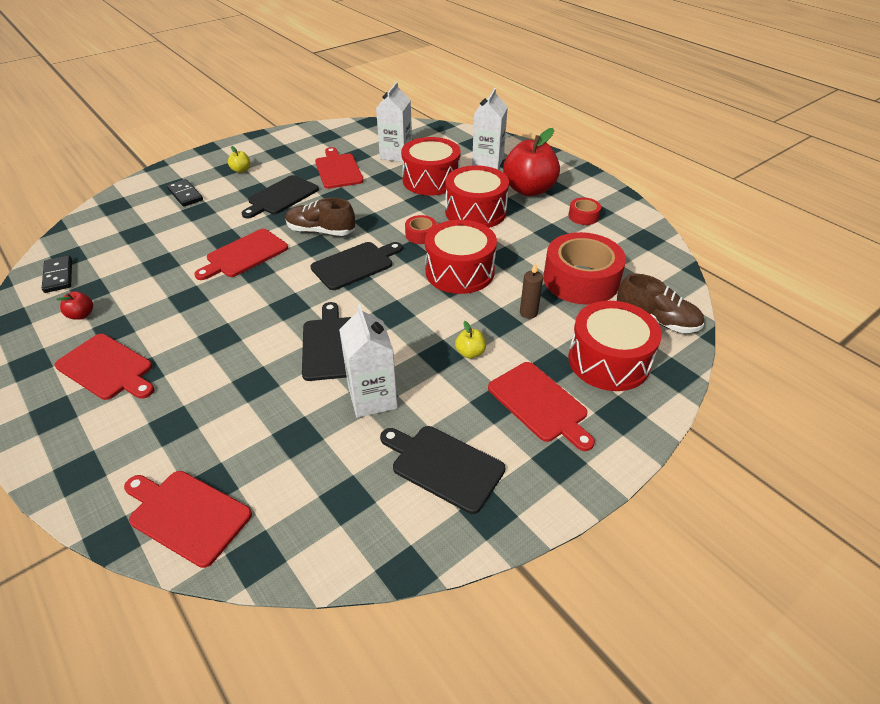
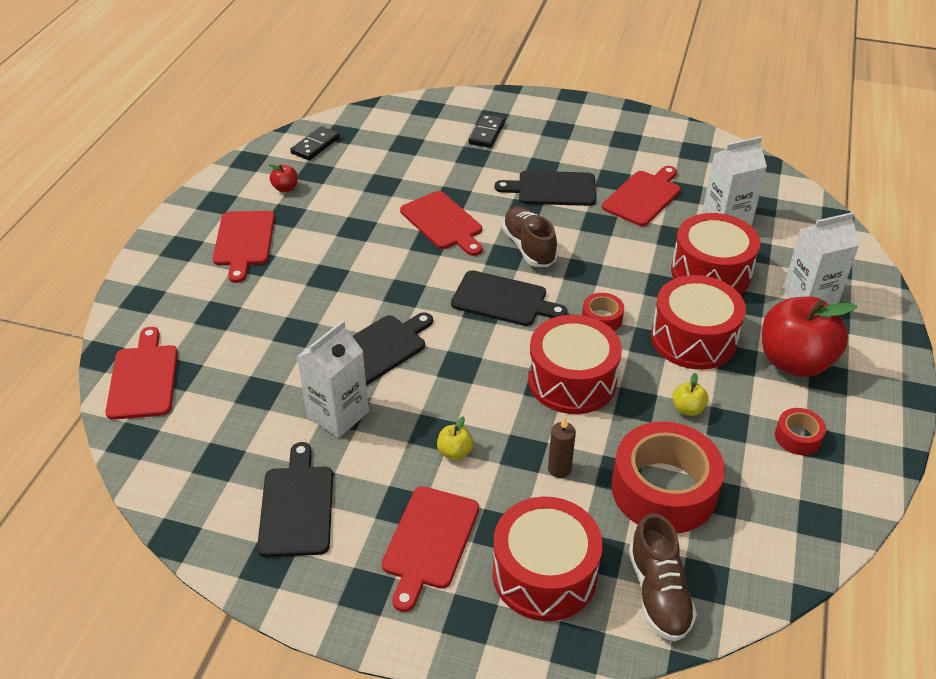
camera: 55 degrees right, 0 degrees up
(241, 170) = (563, 138): yellow apple -> yellow apple (687, 409)
(244, 255) = (443, 222): red cutting board -> red cutting board turned 135 degrees counterclockwise

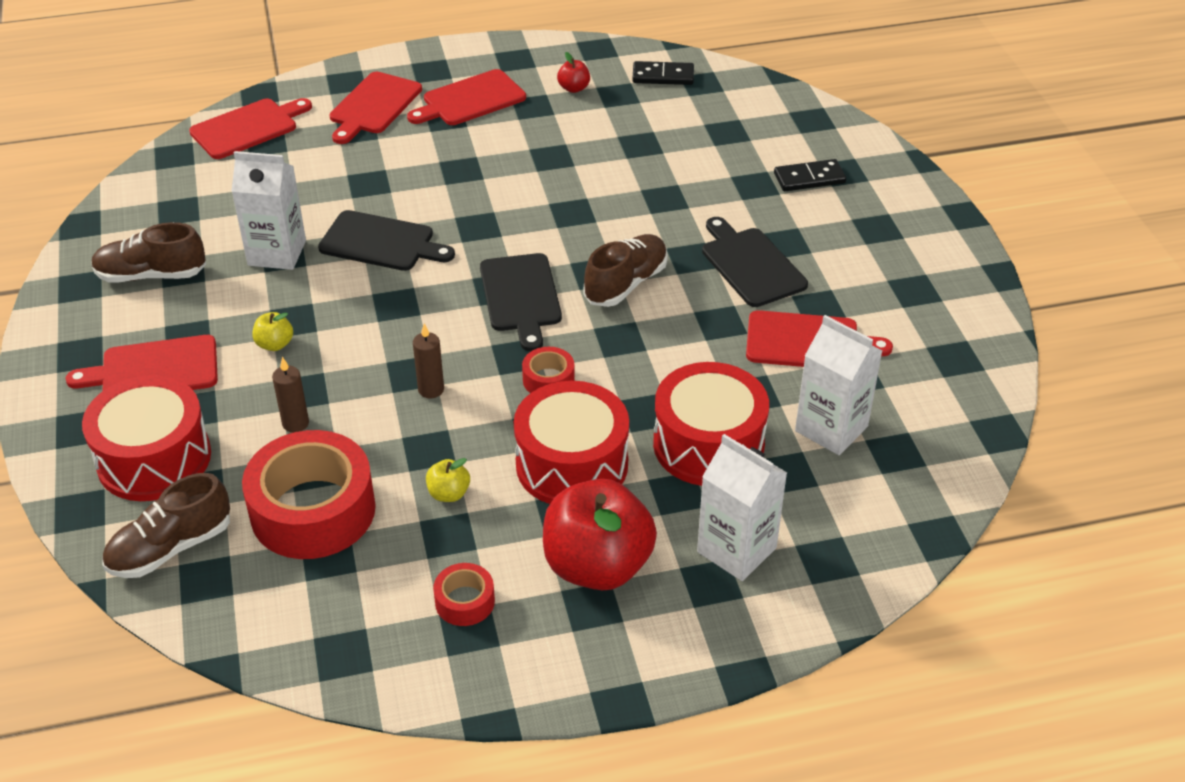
camera: 60 degrees right, 0 degrees up
(297, 506) = (151, 275): black cutting board -> brown shoe
(443, 222) = (613, 209): red cutting board -> red cutting board (374, 106)
(572, 380) = (431, 390): red drum -> brown candle

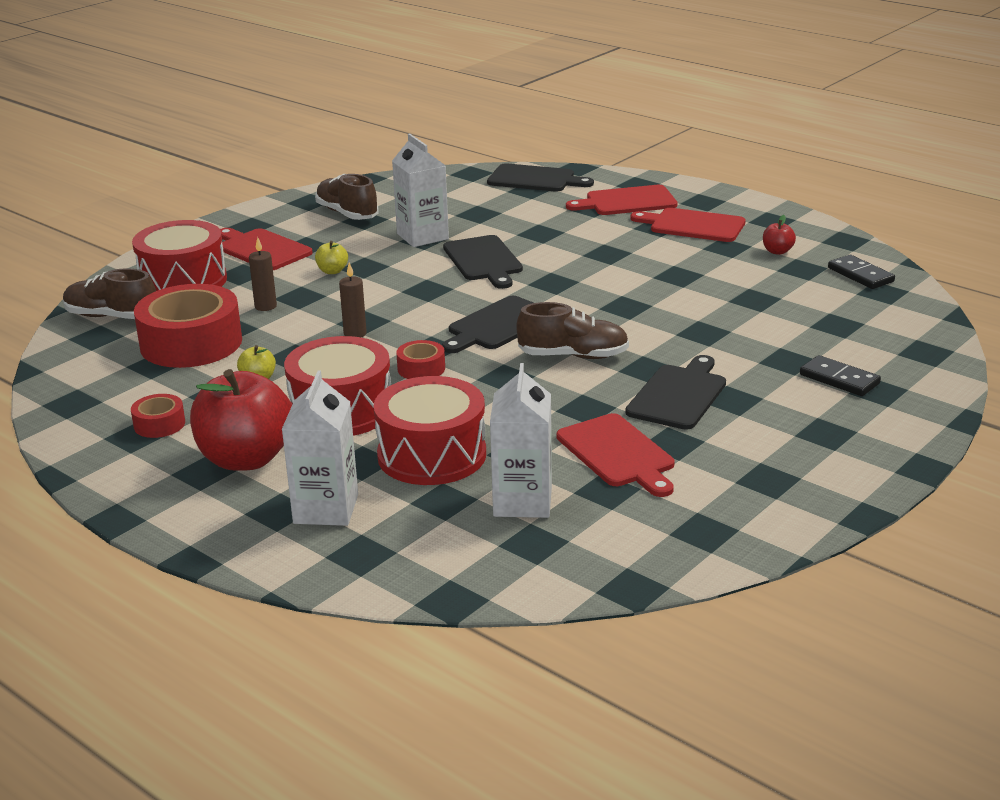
camera: 55 degrees right, 15 degrees down
(248, 128) = (535, 179): red cutting board -> black cutting board

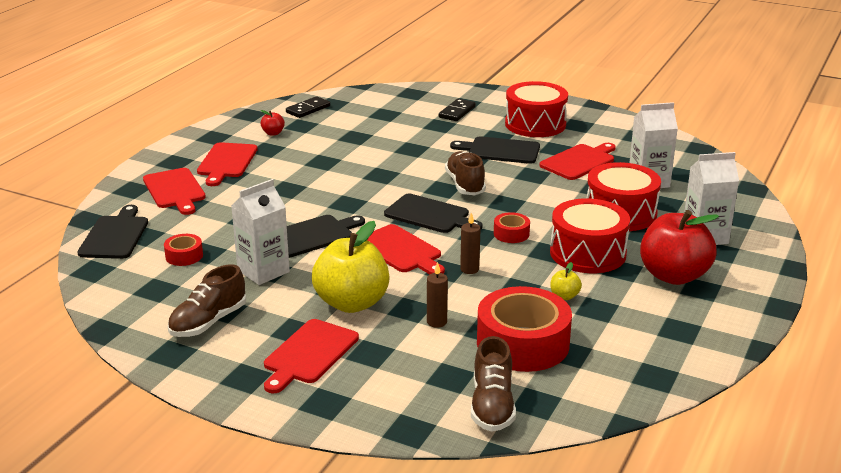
camera: 105 degrees left, 0 degrees up
(159, 424) = (656, 323): red tape -> red tape (184, 256)
(183, 281) = (398, 383): red drum -> red drum (535, 124)
(332, 271) = (352, 303): yellow apple -> yellow apple, size x2.43
(422, 302) = (401, 250): none -> red cutting board

